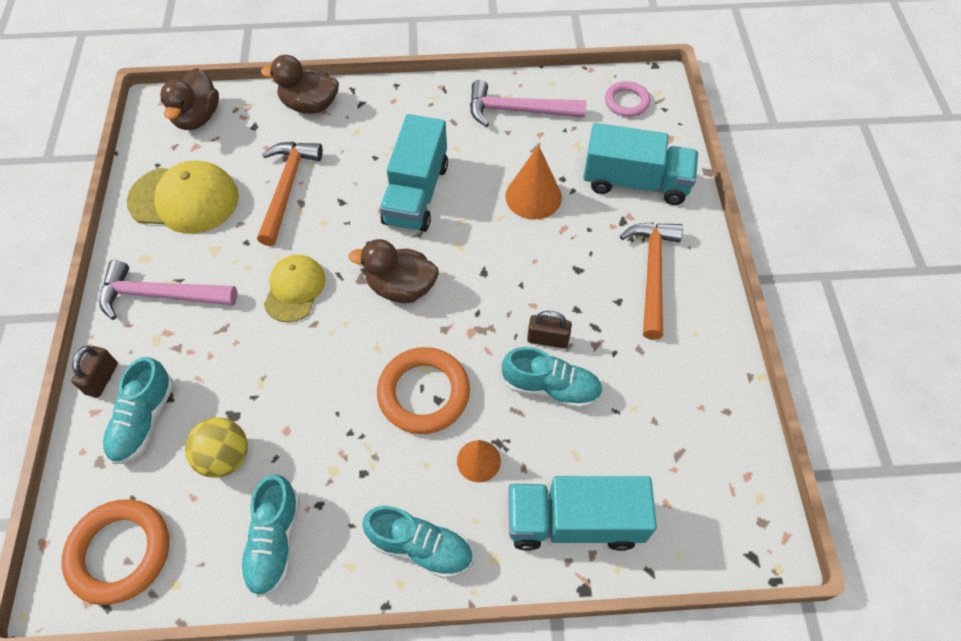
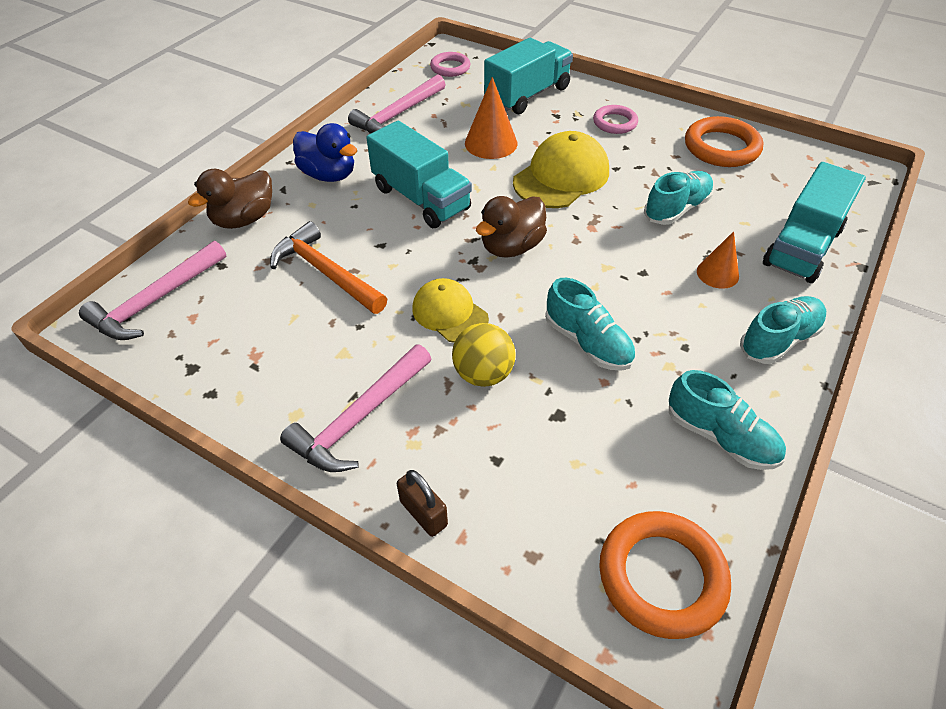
camera: 55 degrees left, 10 degrees down
(144, 420) = (508, 493): turquoise shoe -> turquoise shoe (587, 342)
(184, 199) = (253, 352): yellow cap -> yellow cap (561, 176)
(197, 117) = (155, 301): brown duck -> pink hammer
(225, 457) = (602, 439): yellow ball -> yellow ball (483, 374)
(399, 118) = (329, 175): none -> blue duck
(424, 393) = (630, 277): orange ring -> orange ring (721, 147)
(547, 339) = (631, 192): brown padlock -> none
(652, 273) = (615, 123): orange hammer -> pink ring

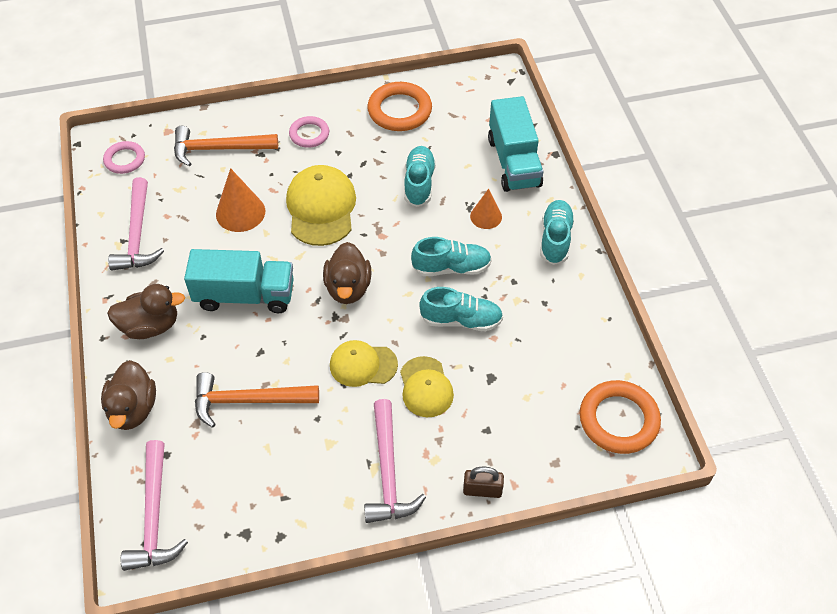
camera: 45 degrees left, 5 degrees up
(329, 175) = (150, 326): blue duck -> brown duck
(483, 374) = (426, 387): yellow ball -> yellow cap
(527, 95) = (219, 149): turquoise truck -> orange hammer
(720, 436) = (578, 323): turquoise shoe -> turquoise shoe (451, 267)

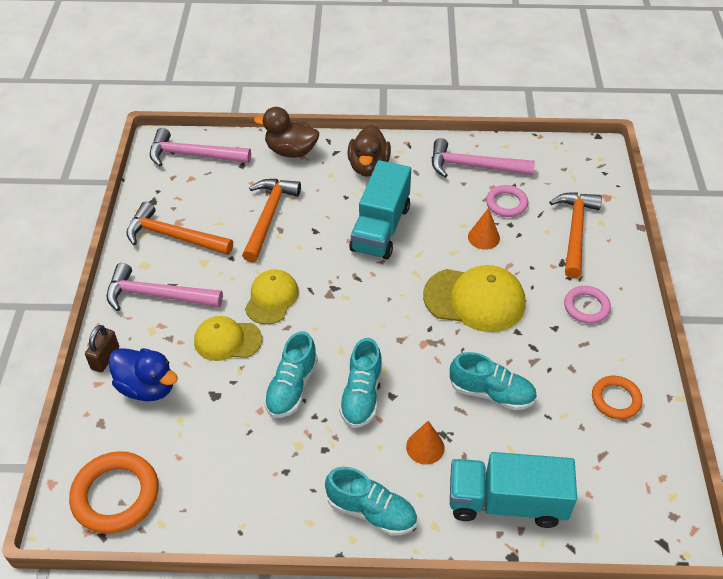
camera: 105 degrees right, 5 degrees down
(125, 160) = (571, 165): pink ring -> pink ring (506, 203)
(240, 212) = (483, 237): orange cone -> orange cone, size x0.64
(298, 487) = (174, 236): none -> orange hammer
(348, 288) = (364, 303): brown duck -> none
(399, 110) = (616, 399): orange ring -> orange ring, size x0.61
(502, 437) = (147, 387): none -> blue duck

